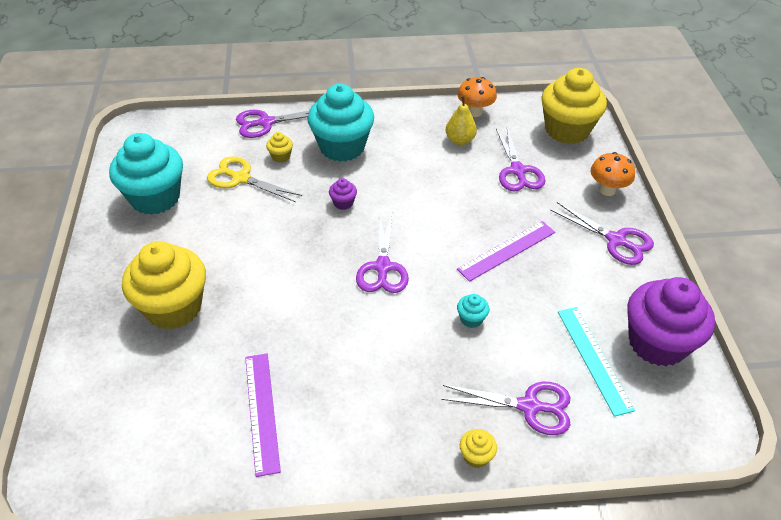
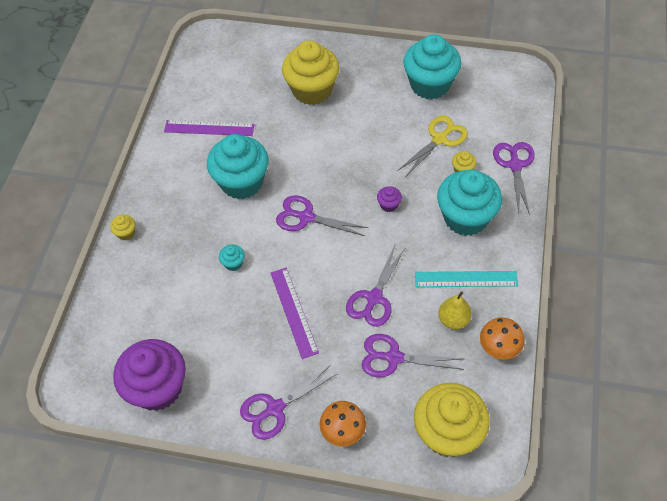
camera: 110 degrees right, 10 degrees up
(349, 344) = (242, 182): none -> turquoise cupcake
(529, 406) = (145, 276): purple scissors -> purple scissors (374, 298)
(594, 359) = (164, 334): turquoise ruler -> turquoise ruler (466, 279)

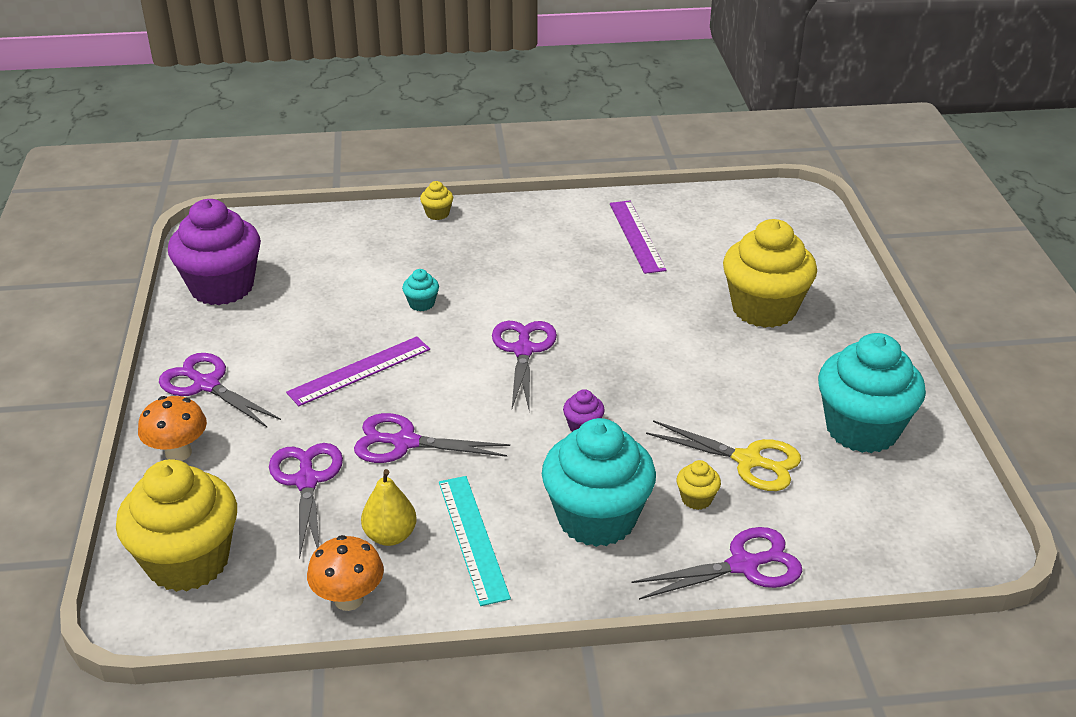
camera: 70 degrees right, 20 degrees down
(242, 182) = (558, 282): turquoise cupcake -> none

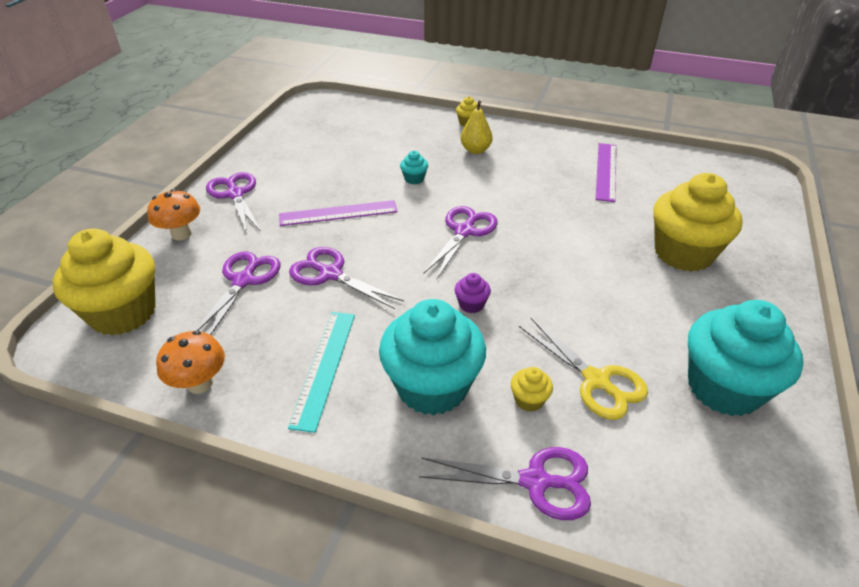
camera: 25 degrees right, 5 degrees up
(222, 287) = (295, 136): purple cupcake -> none
(390, 536) = (267, 343): yellow pear -> yellow pear (475, 150)

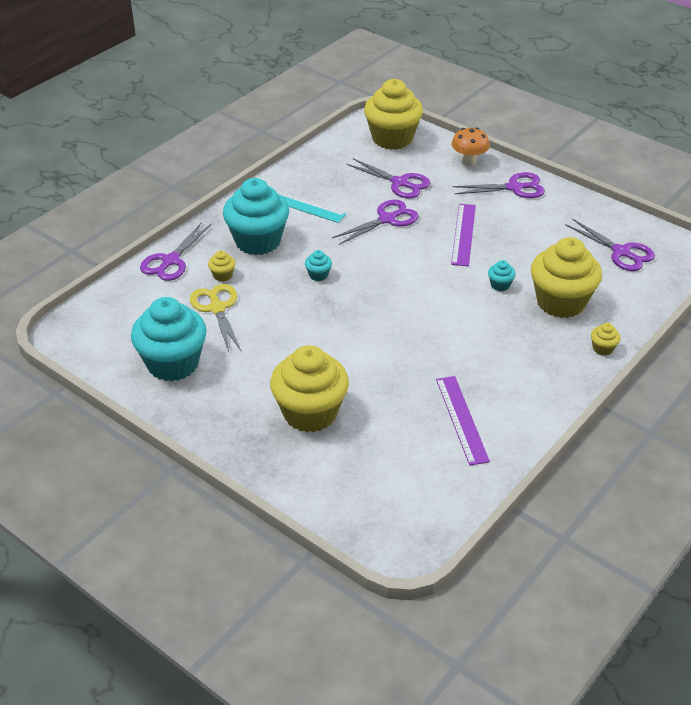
camera: 110 degrees right, 0 degrees up
(200, 383) = (314, 162): orange mushroom -> none
(420, 146) = (561, 302): none -> yellow cupcake
(464, 231) = (406, 294): purple scissors -> purple scissors (621, 252)
(471, 304) = (318, 275): purple cupcake -> turquoise cupcake
(475, 150) = (539, 338): yellow pear -> none
(596, 381) = (217, 308): yellow scissors -> yellow scissors turned 90 degrees clockwise
(606, 171) = (462, 419): purple ruler -> purple ruler turned 45 degrees clockwise

